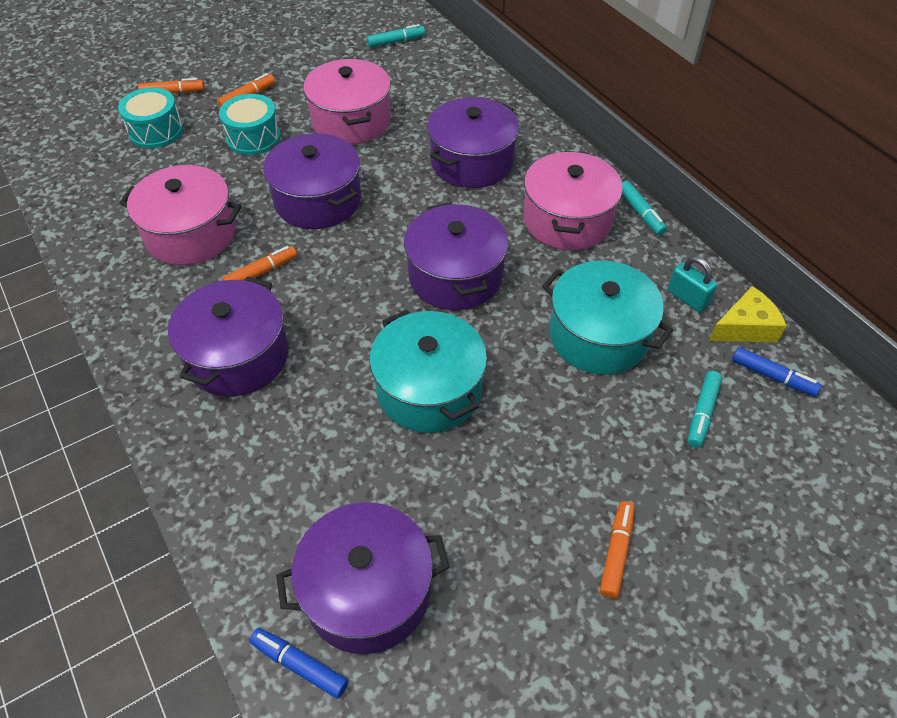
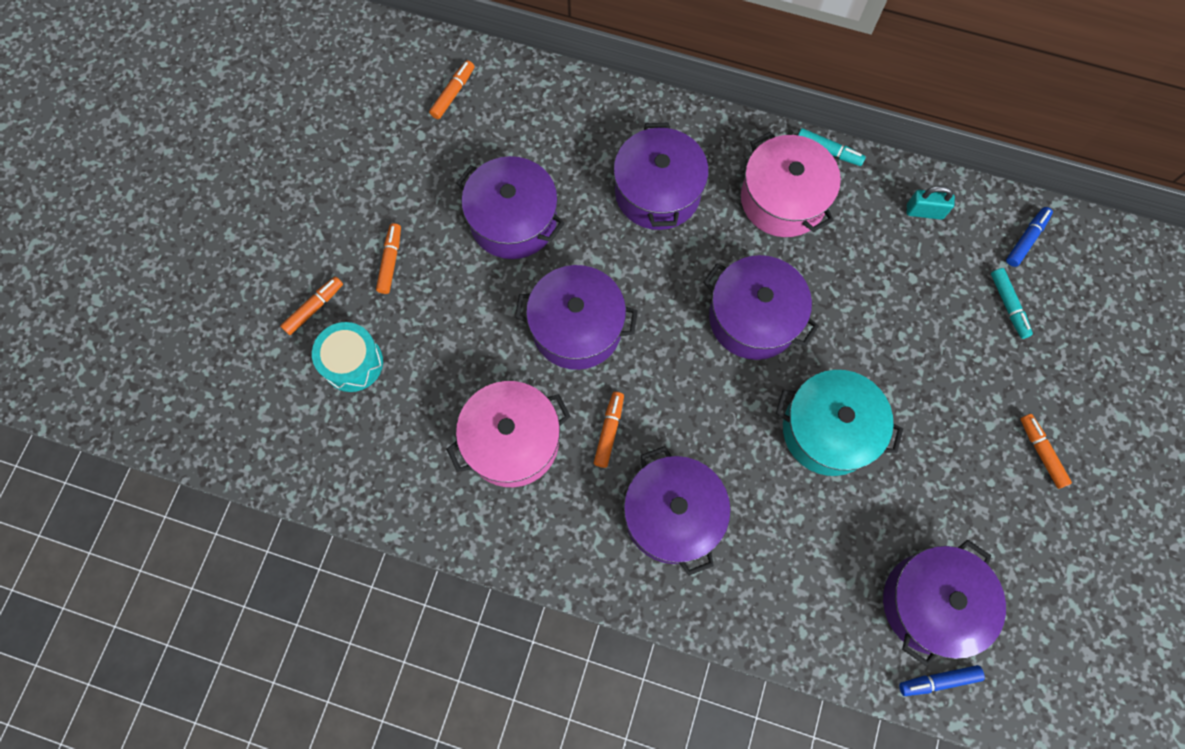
camera: 40 degrees left, 20 degrees up
(253, 137) = (449, 303): turquoise drum -> none
(351, 121) = (513, 220): pink pot -> purple pot
(396, 41) = (453, 93): turquoise marker -> orange marker
(599, 335) = (895, 293): turquoise pot -> none
(745, 327) = (980, 209): yellow cheese -> none
(772, 376) = (1026, 239): blue marker -> blue marker turned 45 degrees counterclockwise

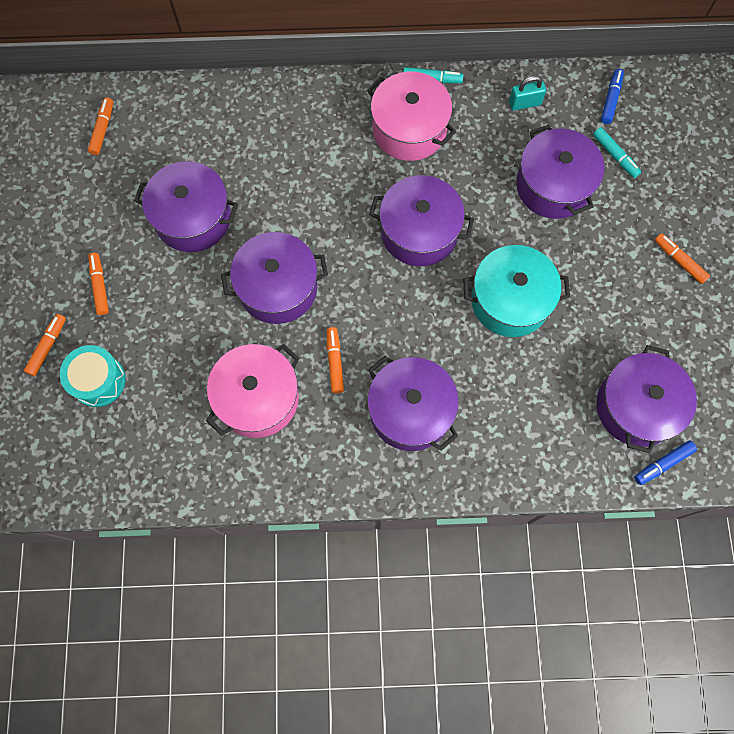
camera: 20 degrees left, 0 degrees up
(657, 192) = (305, 156): purple pot -> purple pot (553, 186)

